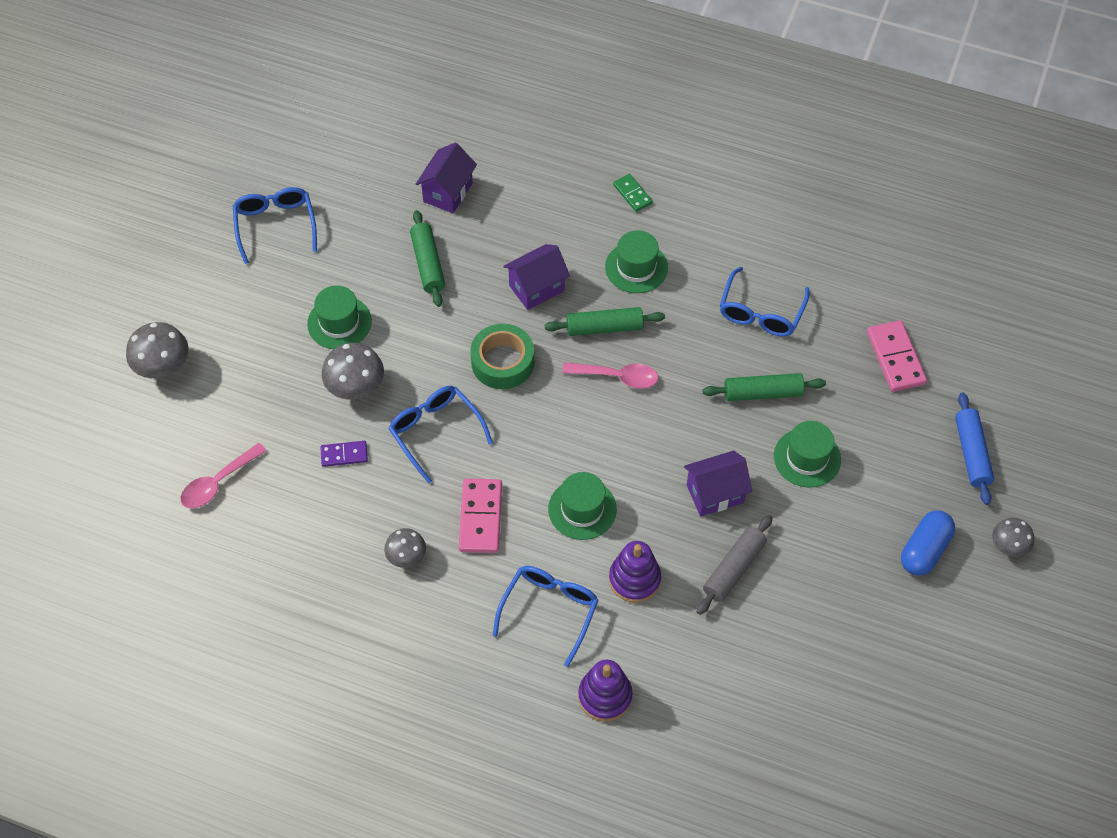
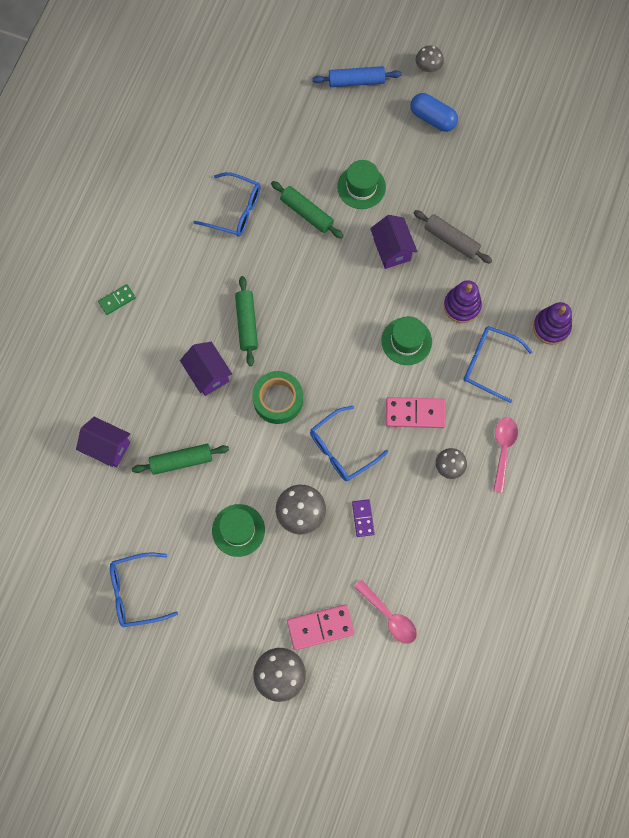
camera: 90 degrees left, 15 degrees up
(617, 377) = (292, 314): pink spoon -> pink spoon (503, 449)
(636, 267) = (190, 299): green hat -> none
(763, 393) = (306, 213): green rolling pin -> green rolling pin turned 45 degrees counterclockwise
(895, 358) = (277, 122): pink domino -> pink domino (320, 627)

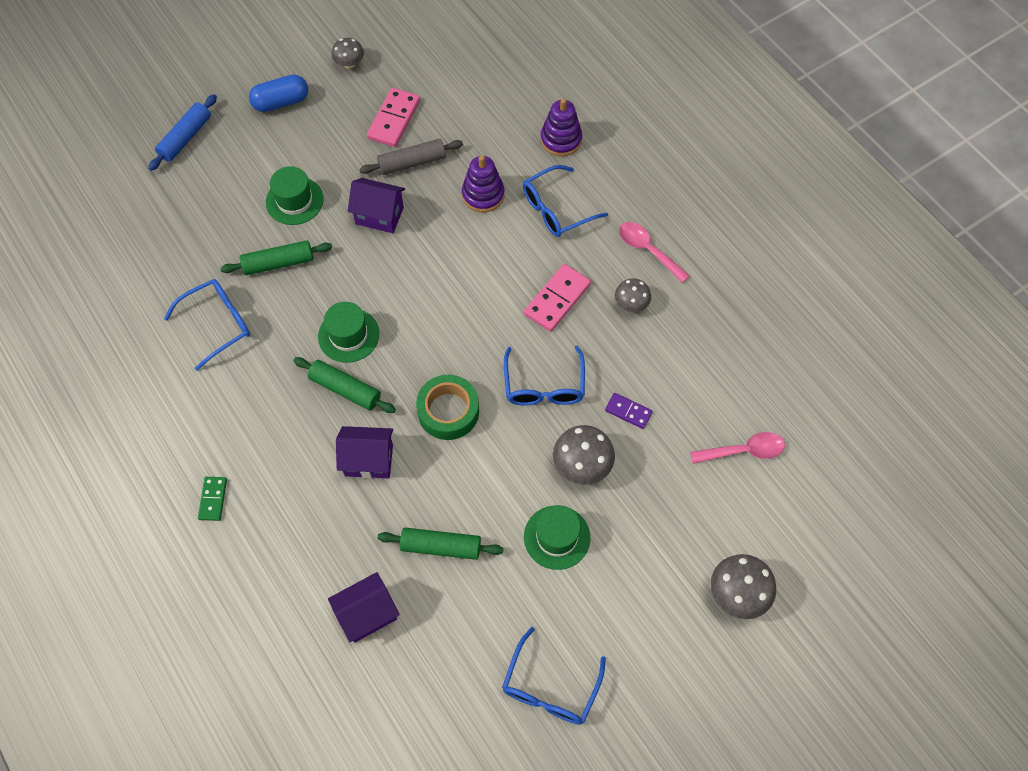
camera: 55 degrees left, 10 degrees down
(181, 461) = (441, 547): green rolling pin -> green rolling pin turned 75 degrees clockwise
(320, 627) = (713, 522): pink domino -> pink domino (394, 119)
(406, 341) = (480, 261): green hat -> green hat (348, 335)
(428, 67) = (228, 74): grey mushroom -> grey mushroom (349, 63)

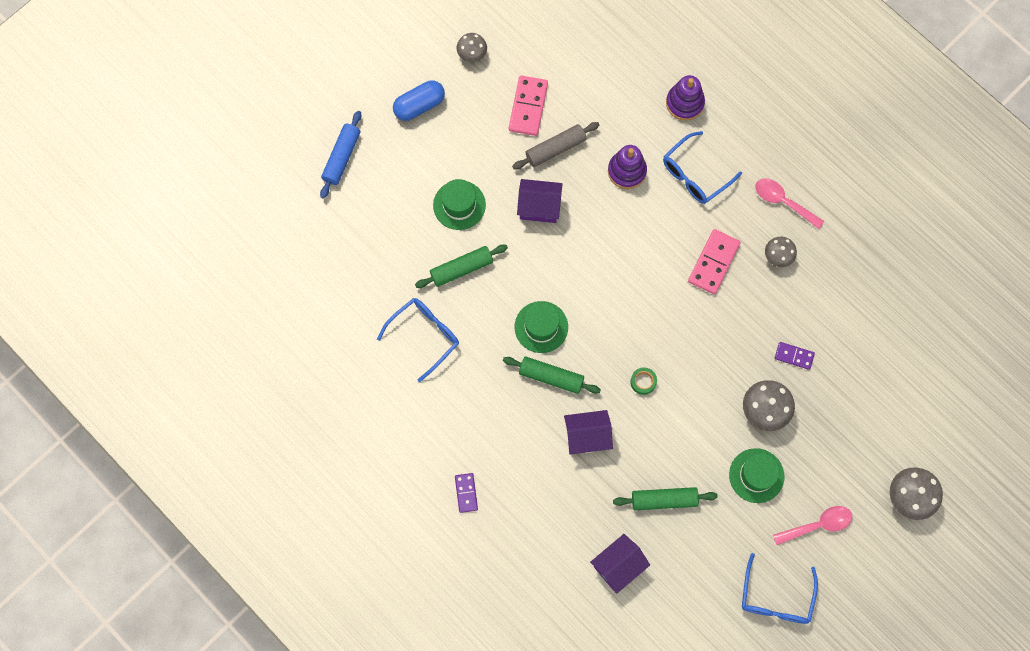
camera: 10 degrees left, 10 degrees up
(213, 499) = (466, 493): green domino -> purple domino
(448, 411) = (643, 382): green tape -> green tape, size x0.49
(544, 385) = (718, 344): blue glasses -> none
(744, 451) = (895, 374): pink spoon -> pink spoon (818, 525)

